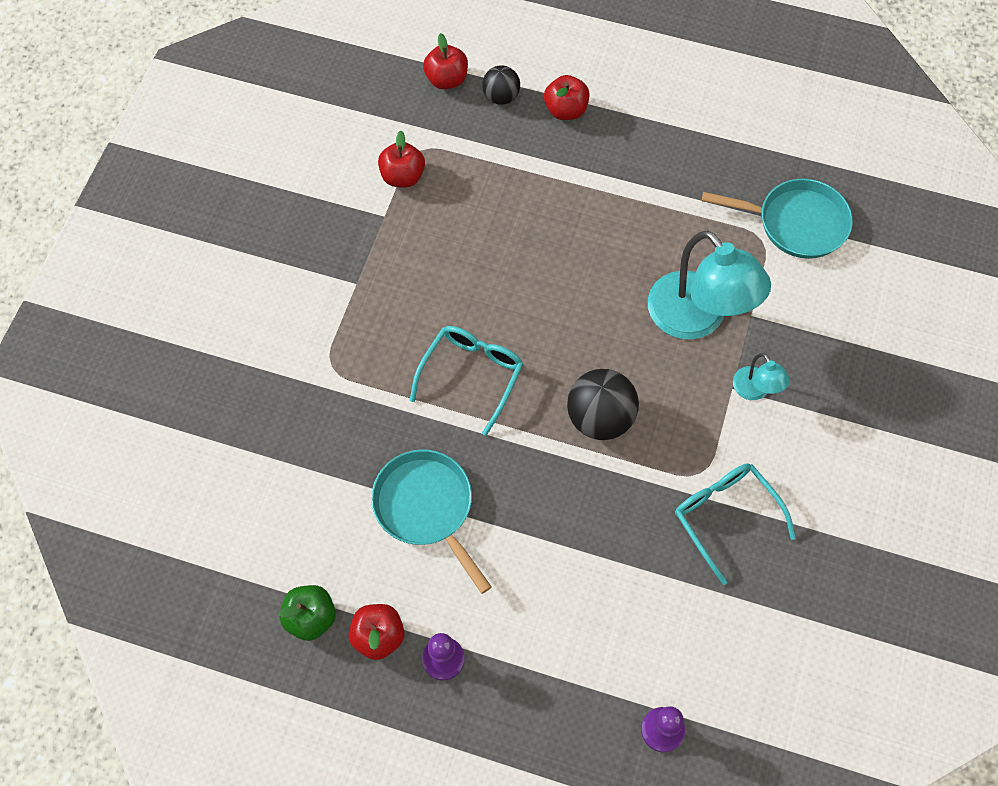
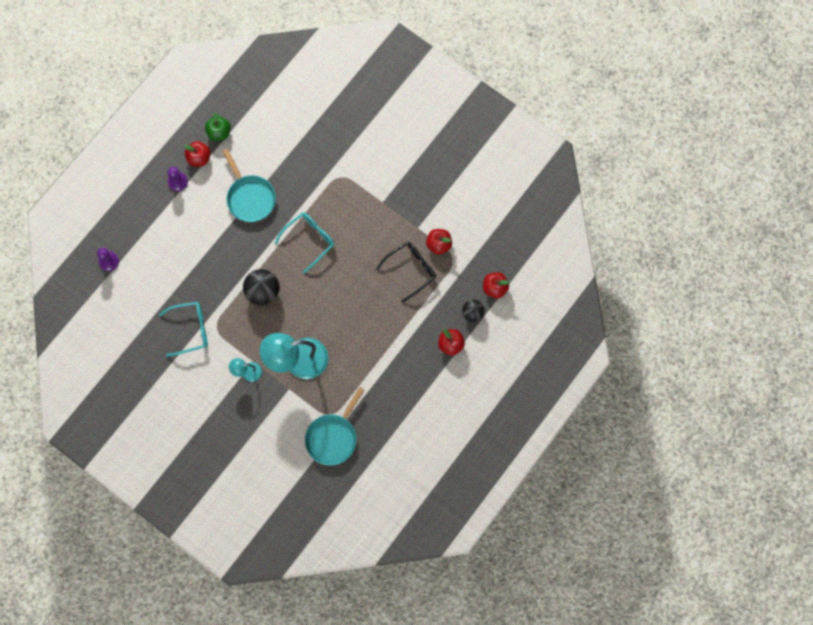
camera: 110 degrees right, 10 degrees up
(427, 508) = (250, 197): turquoise pan -> turquoise pan turned 75 degrees clockwise
(463, 202) = (411, 270): none -> black glasses
(471, 375) = (309, 240): turquoise glasses -> turquoise glasses turned 90 degrees counterclockwise

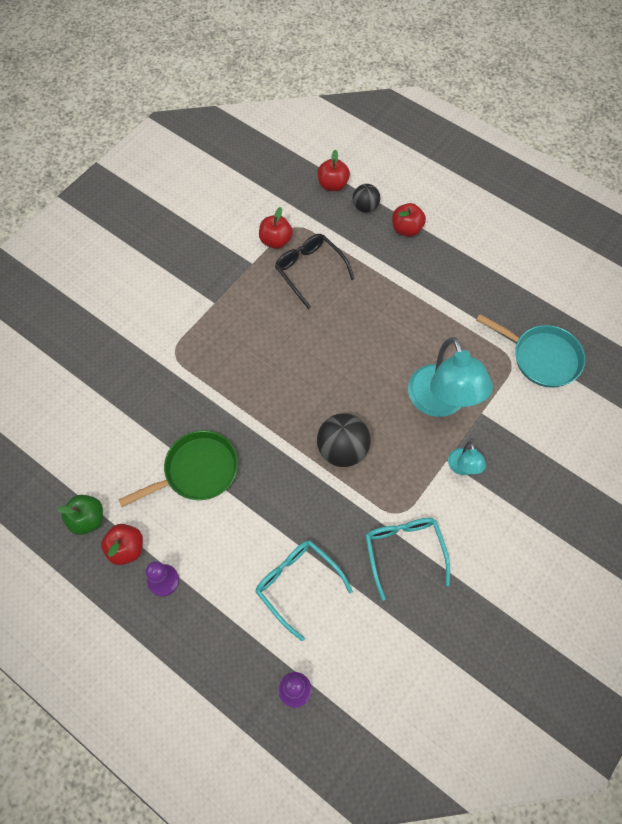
camera: 90 degrees left, 10 degrees down
(250, 197) = (196, 471): turquoise pan -> green pan
(309, 240) = (265, 390): turquoise glasses -> turquoise glasses (297, 584)

